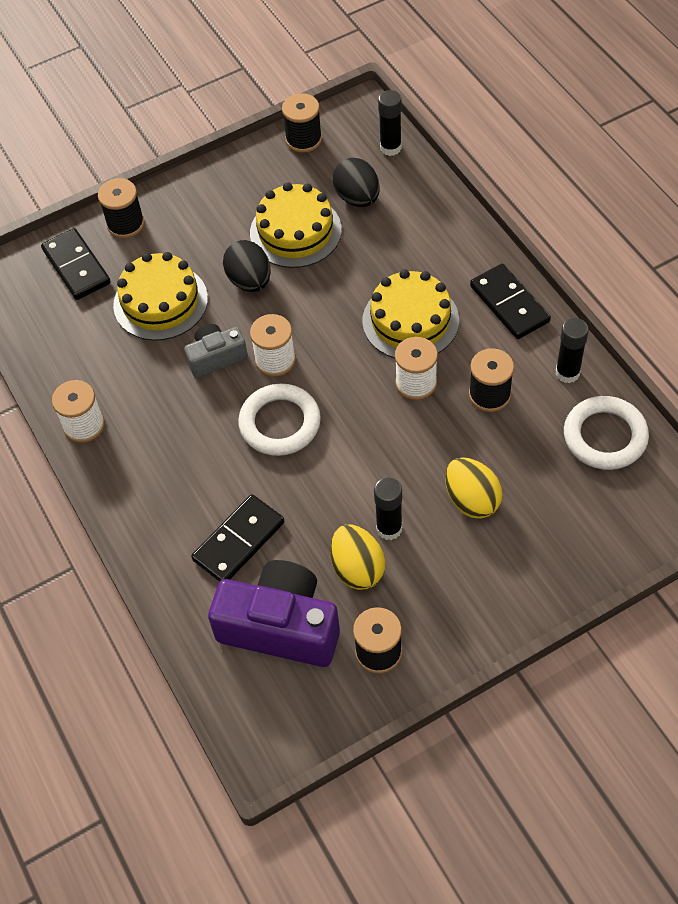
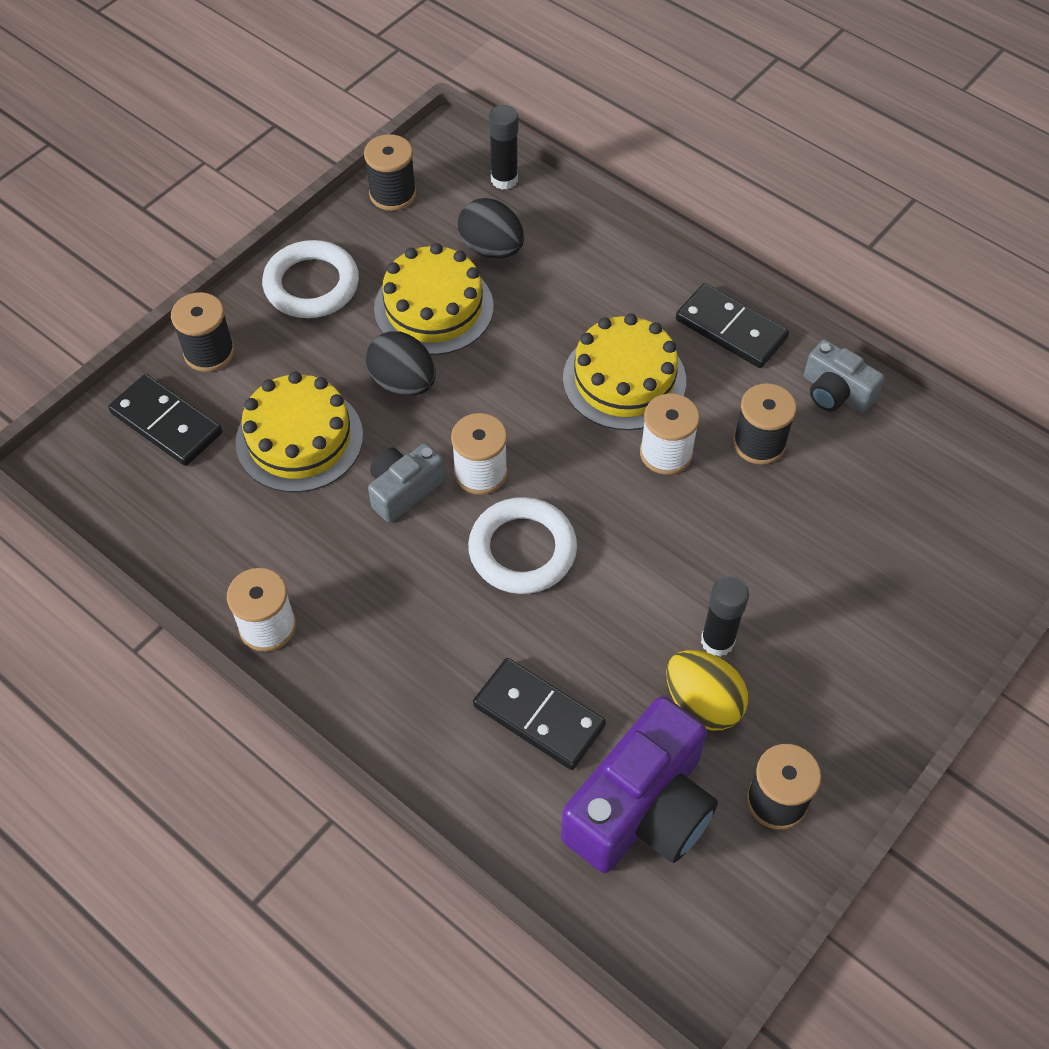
camera: 25 degrees left, 0 degrees up
(239, 541) = (539, 716): black domino -> black domino turned 75 degrees counterclockwise
(281, 626) = (642, 809): purple camera -> purple camera turned 135 degrees clockwise
(472, 500) = (798, 576): yellow egg -> none
(567, 373) = (835, 392): black glue stick -> grey camera
(605, 436) = (913, 455): white ring -> white ring (311, 285)

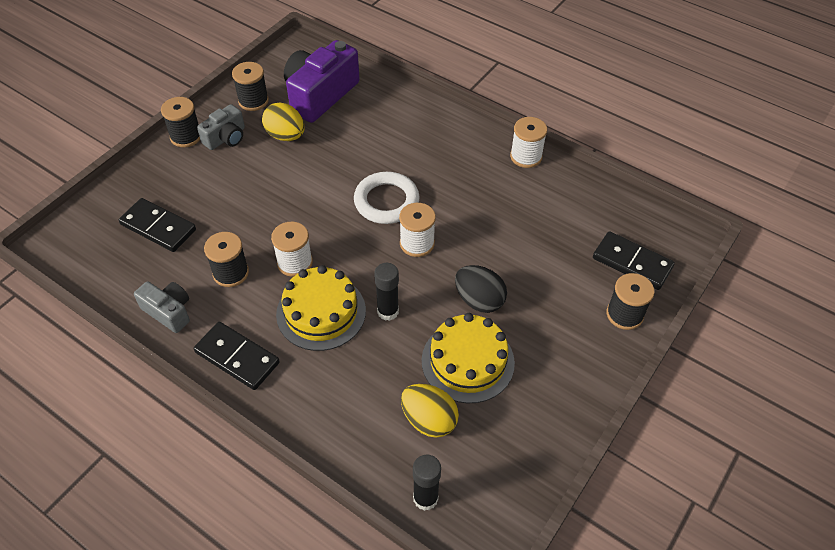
camera: 175 degrees right, 5 degrees down
(299, 439) = (540, 258): yellow cake -> none
(311, 285) = (567, 375): white ring -> none
(392, 194) = (524, 473): black spool -> black spool (186, 136)
(404, 490) = (464, 230): grey camera -> grey camera (226, 138)
(491, 248) = (429, 420): black egg -> yellow egg
(539, 716) = (372, 126): black domino -> black domino (158, 227)
(717, 641) = (274, 163): black glue stick -> black glue stick (388, 311)

